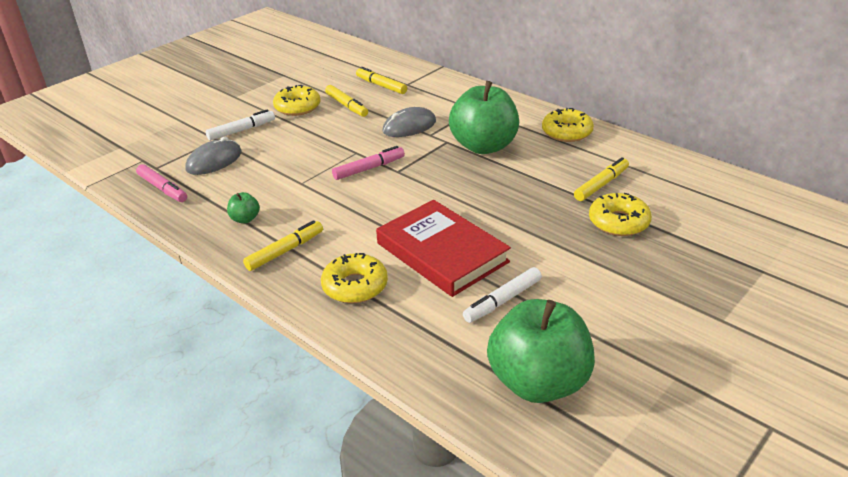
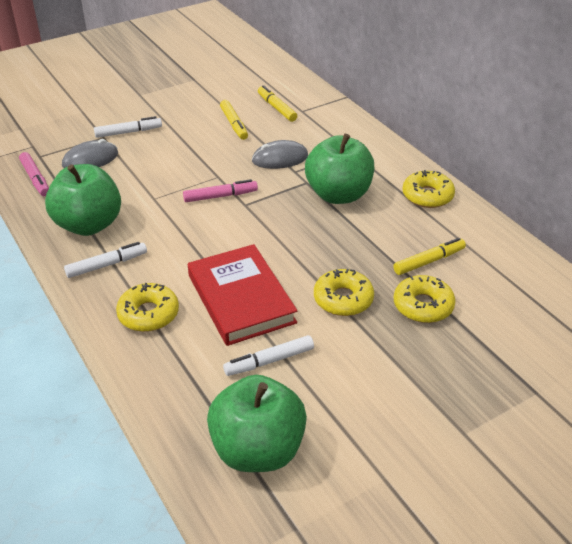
camera: 15 degrees right, 5 degrees up
(245, 219) = (89, 225): green apple -> green apple, size x2.46
(285, 251) = (107, 265): yellow marker -> white marker
(297, 107) = (189, 117): yellow donut -> yellow donut (343, 299)

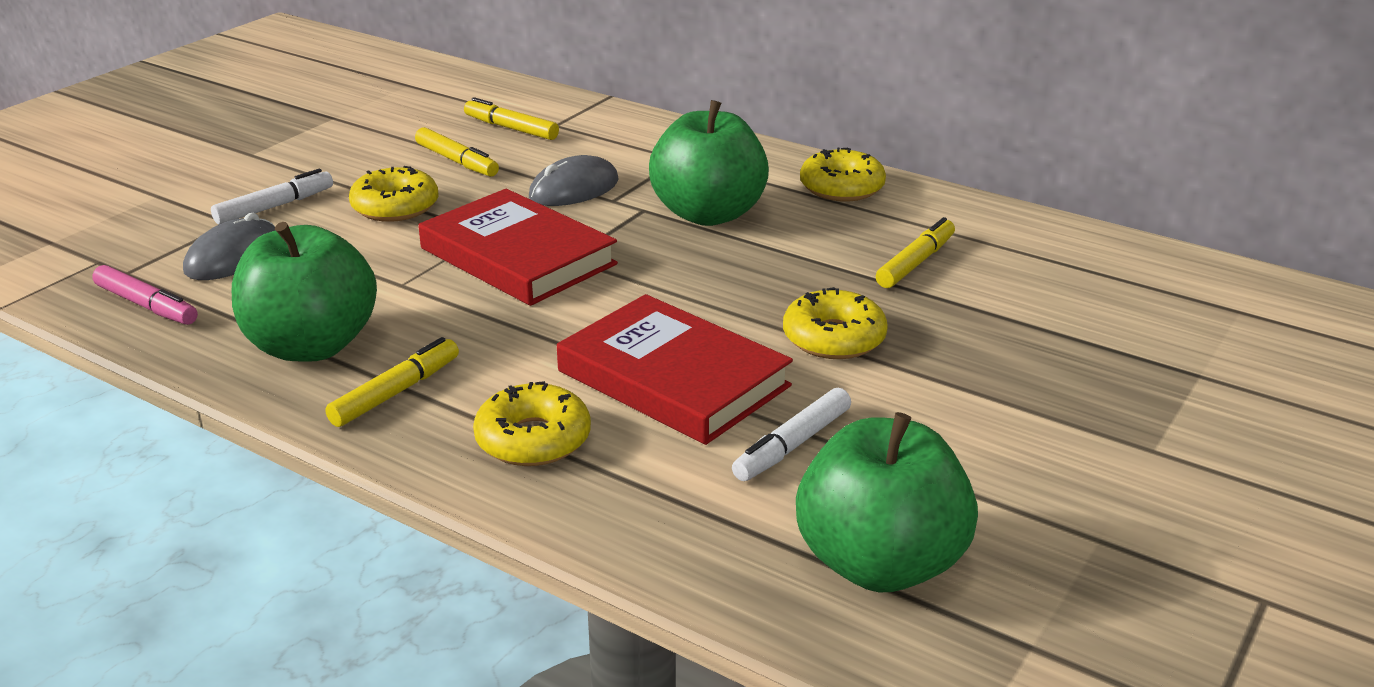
camera: 25 degrees left, 10 degrees down
(107, 265) = (396, 392): white marker -> yellow marker
(220, 196) = (518, 256): pink marker -> red book
(423, 306) = (956, 316): yellow donut -> yellow donut (395, 207)

